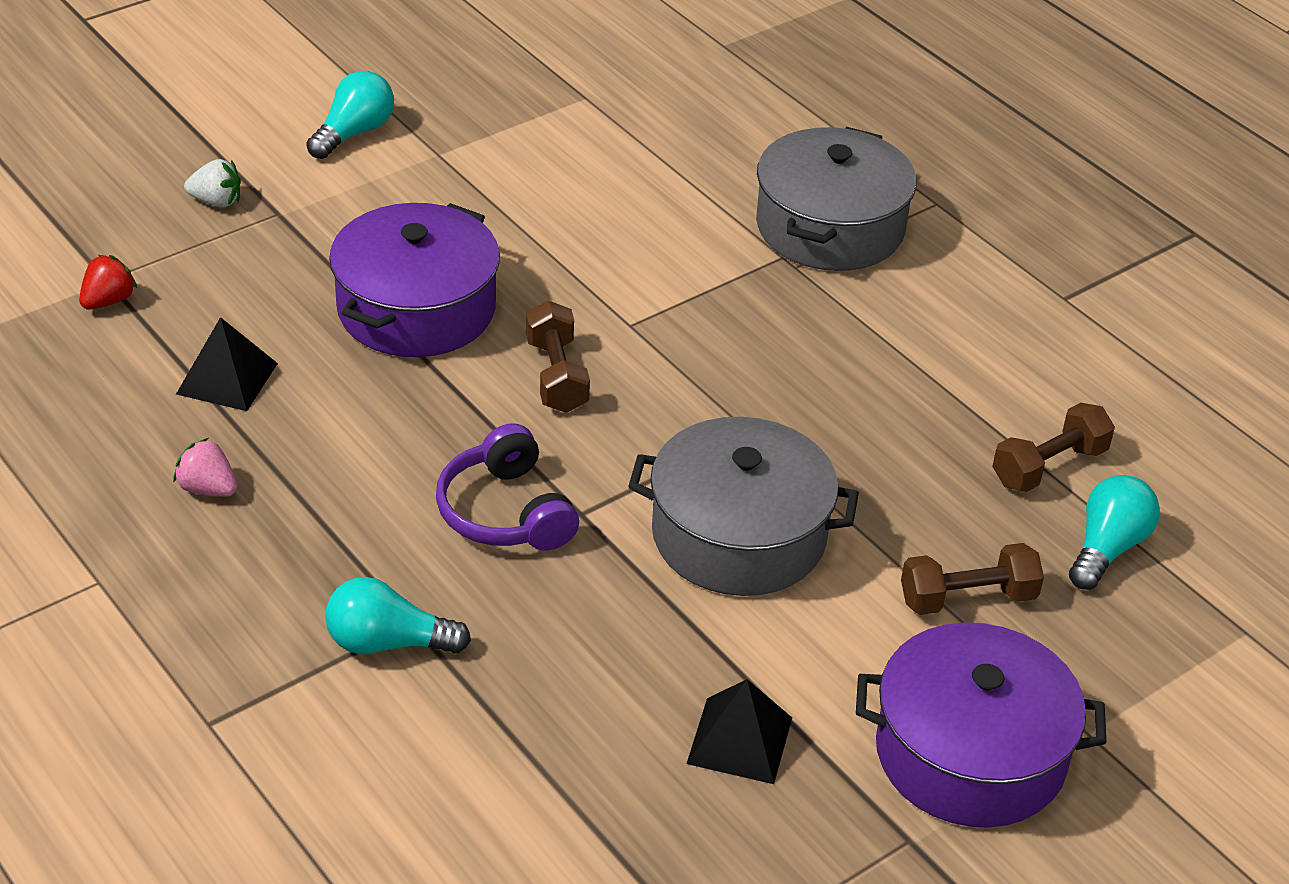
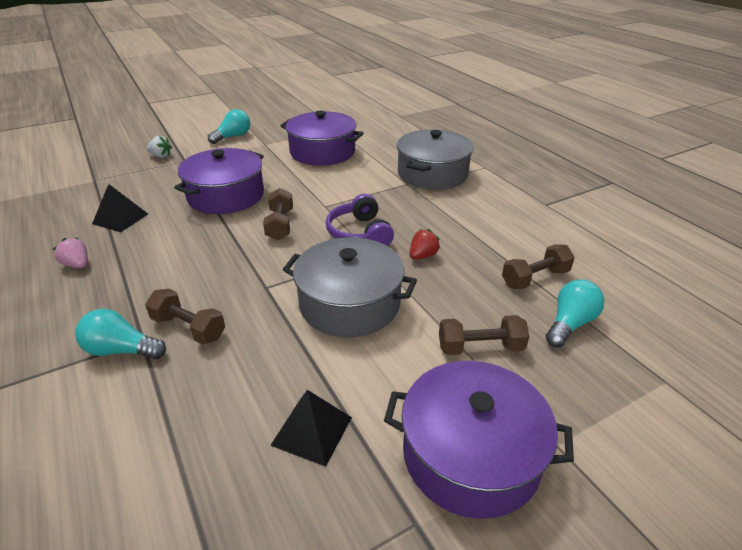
camera: 10 degrees right, 5 degrees down
(108, 301) = (88, 187): red strawberry -> red strawberry (422, 256)
(481, 597) = (188, 328): none -> brown dumbbell
(505, 512) = (224, 284): purple headphones -> purple headphones (359, 233)
(578, 173) = (322, 152): none -> purple pot

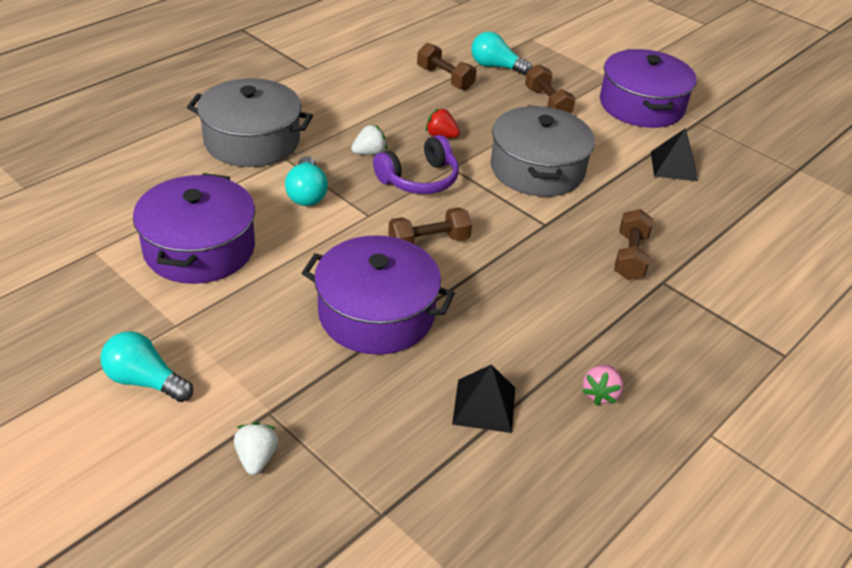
camera: 110 degrees left, 5 degrees up
(121, 350) = (683, 289): turquoise light bulb -> turquoise light bulb (307, 193)
(404, 216) = (369, 153): none -> white strawberry

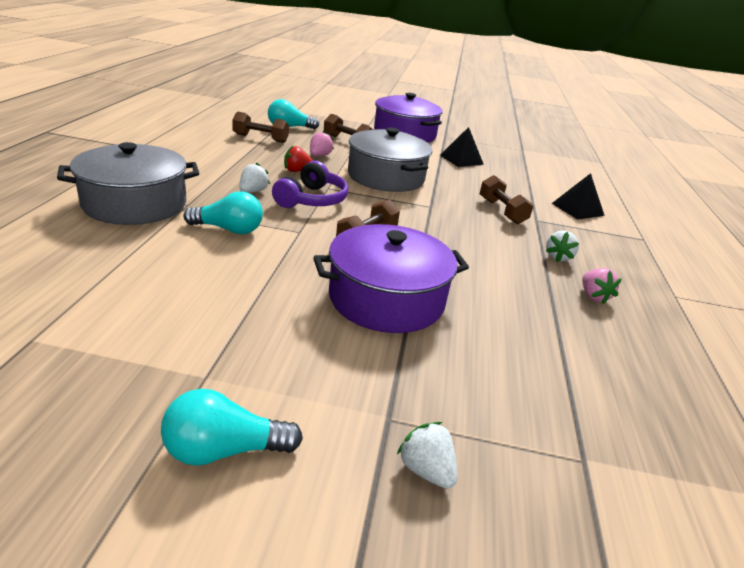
camera: 35 degrees left, 10 degrees down
(199, 248) = (163, 299): purple pot -> none
(307, 193) = (229, 229): turquoise light bulb -> turquoise light bulb turned 45 degrees counterclockwise
(484, 405) = (540, 334): black pyramid -> black pyramid (577, 209)
(489, 119) = (319, 155): none -> pink strawberry
(622, 336) = (558, 257): none -> white strawberry

